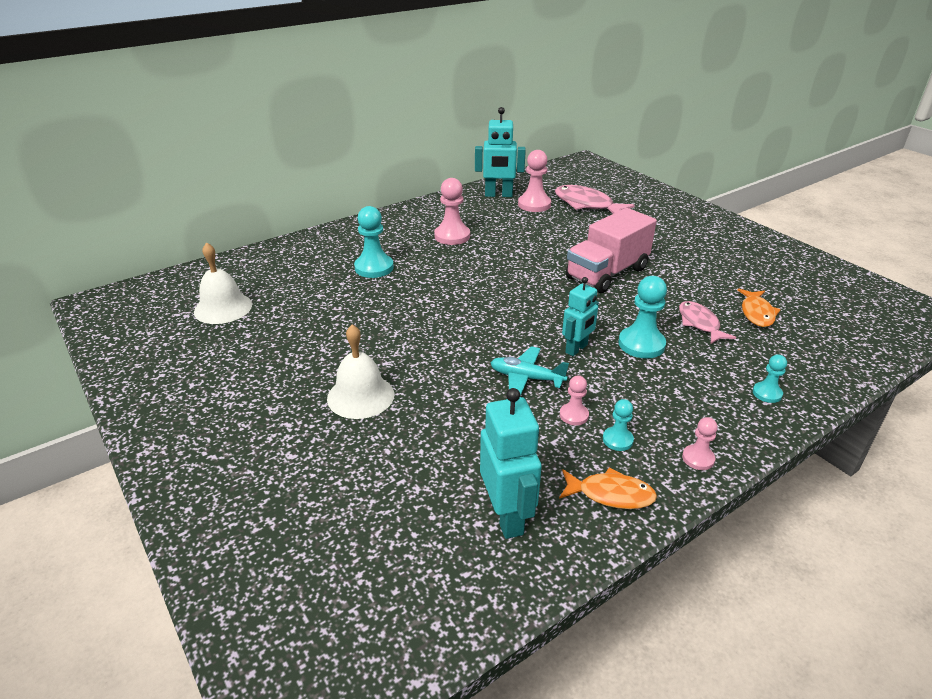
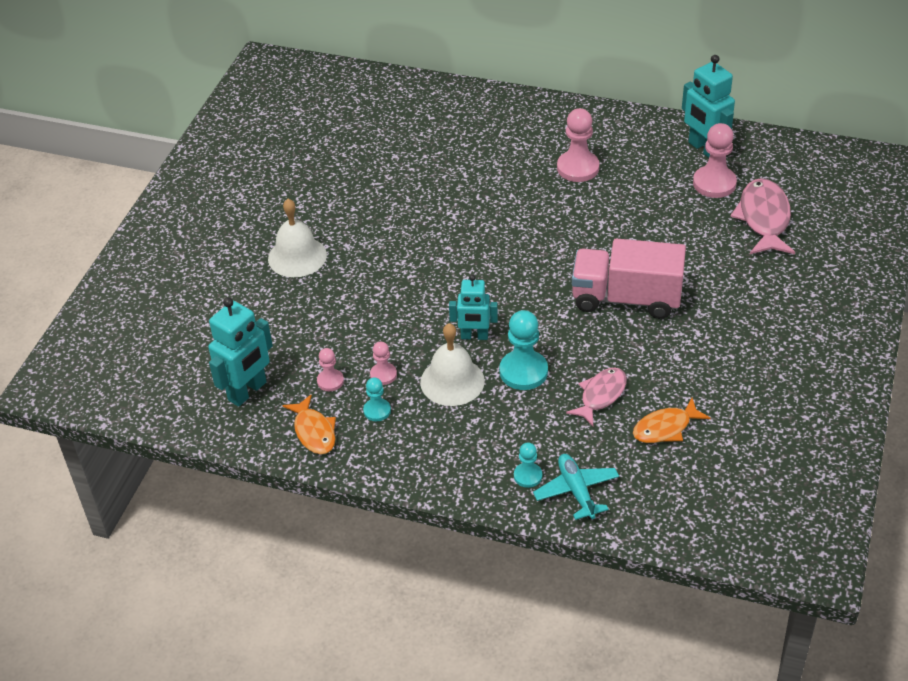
camera: 55 degrees right, 10 degrees up
(223, 308) = (325, 122): white bell -> white bell (452, 381)
(374, 268) = (468, 157): turquoise pawn -> none
(526, 378) = (404, 327): turquoise plane -> turquoise plane (576, 491)
(698, 458) = (397, 463): pink pawn -> pink pawn (330, 381)

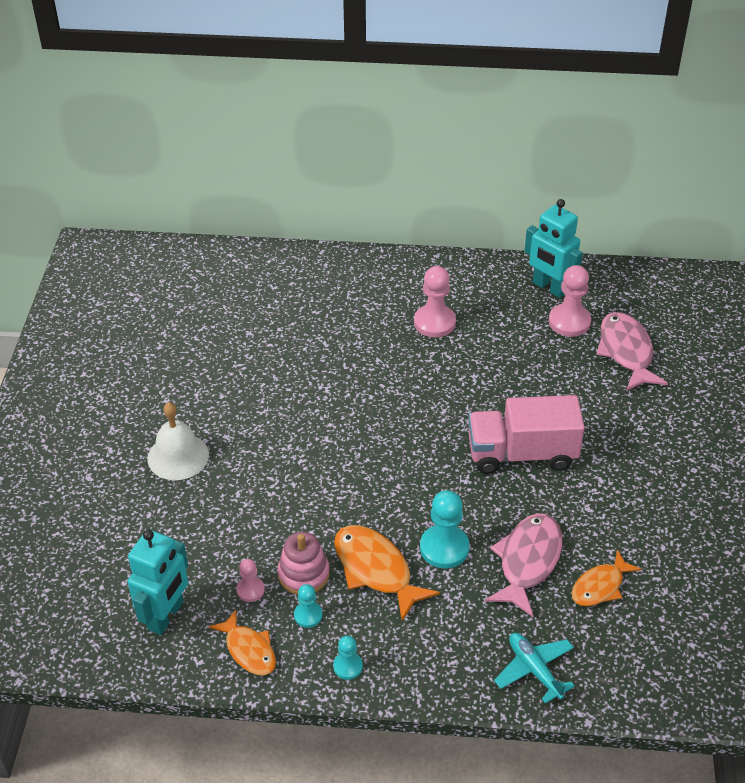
camera: 15 degrees left, 0 degrees up
(383, 375) = (303, 574): pink pawn -> pink stacking toy
(452, 381) = (376, 570): white bell -> orange fish
(474, 336) = (384, 517): turquoise robot -> none
(528, 476) = (481, 662): turquoise pawn -> turquoise pawn (348, 666)
(601, 395) = (527, 561): pink fish -> pink fish, size x1.55

